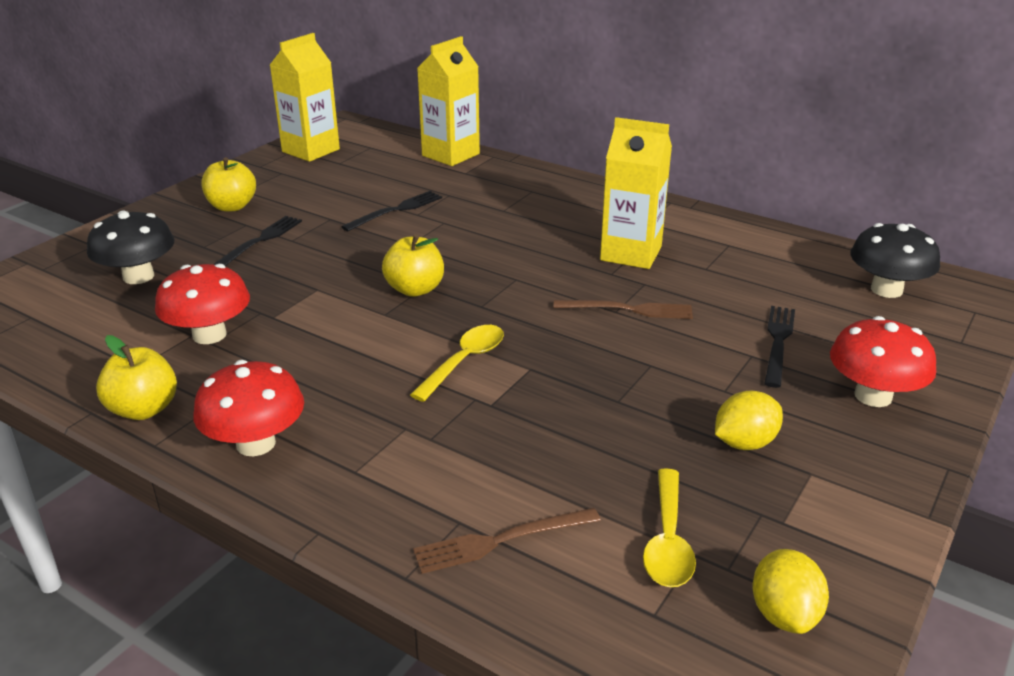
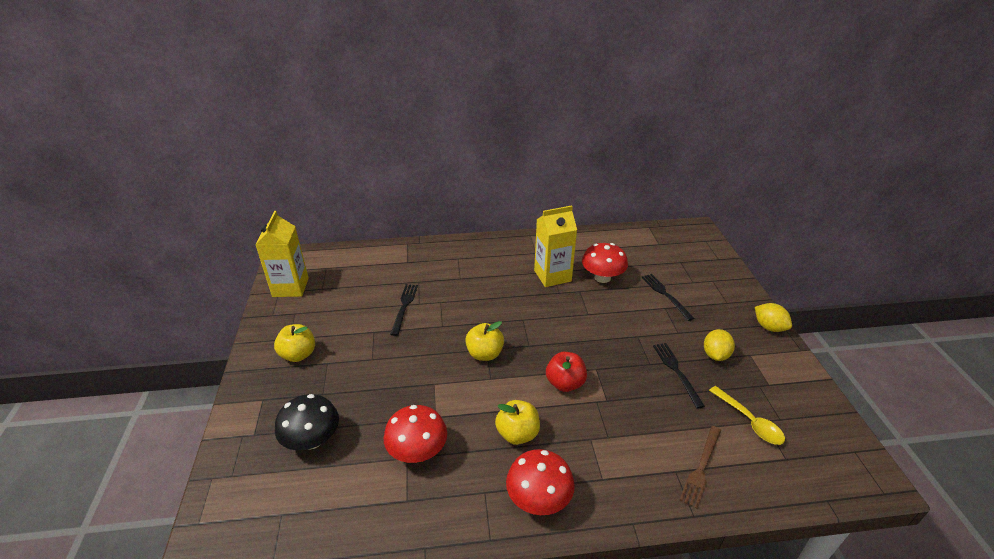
camera: 40 degrees left, 5 degrees up
(144, 409) = (452, 523): yellow apple -> yellow apple (517, 434)
(260, 241) = (354, 370): black fork -> black fork (677, 372)
(450, 155) = (382, 253): yellow carton -> none
(464, 361) = (565, 383): yellow spoon -> red apple
(628, 309) = (592, 310): brown fork -> none
(784, 614) = (816, 425): yellow lemon -> yellow lemon (769, 327)
(873, 396) = (724, 303): red mushroom -> red mushroom (602, 277)
(886, 290) = (667, 245): black mushroom -> none

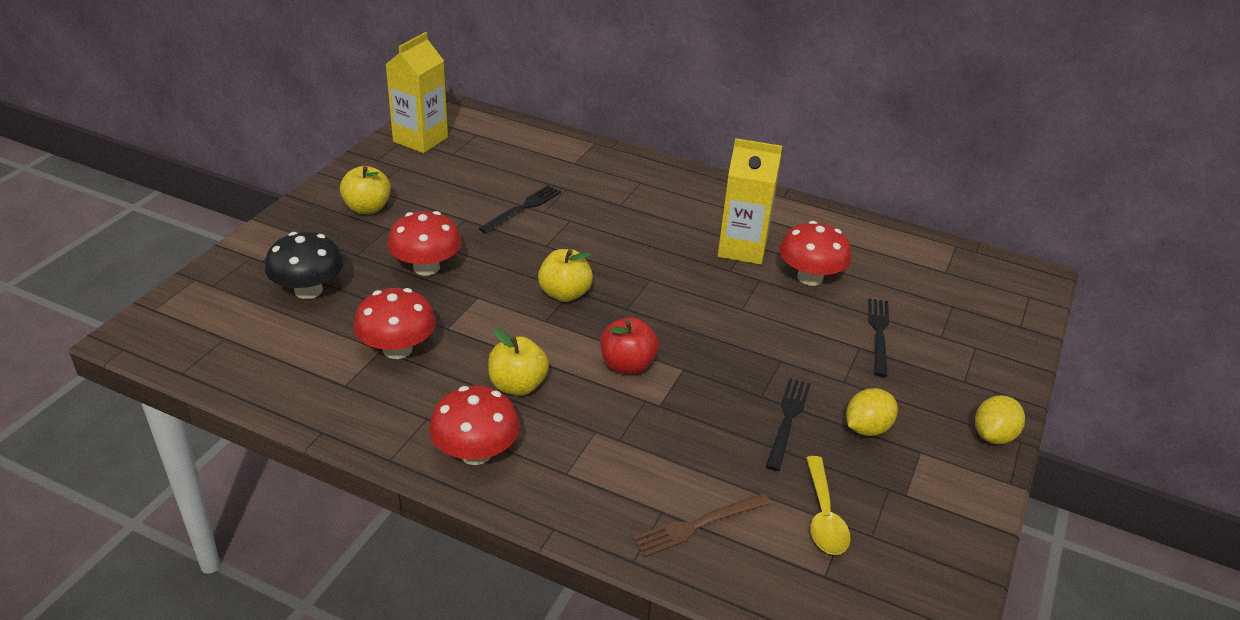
camera: 30 degrees right, 0 degrees up
(380, 379) = (426, 267): none -> red mushroom
(769, 327) = (993, 436): yellow lemon -> yellow lemon turned 45 degrees clockwise

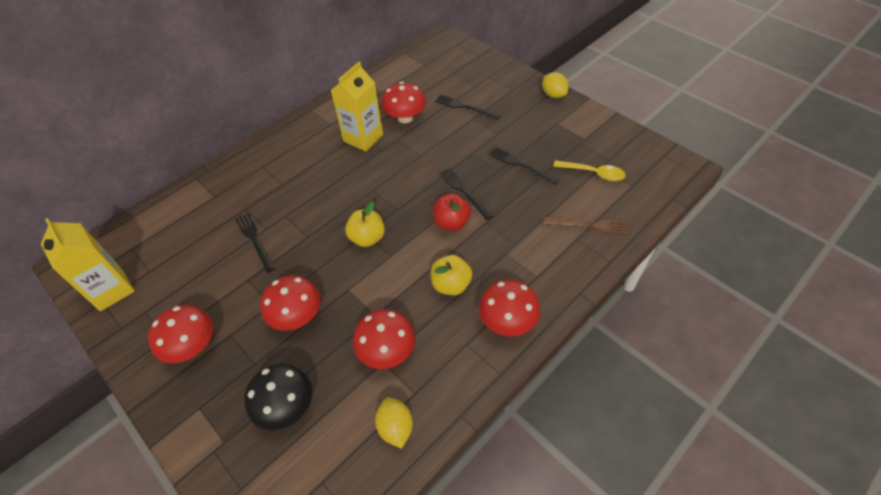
camera: 65 degrees left, 15 degrees up
(367, 208) = (192, 346): yellow apple -> red mushroom
(695, 366) = (464, 191): none -> black fork
(698, 525) = (590, 225): brown fork -> brown fork turned 75 degrees counterclockwise
(867, 428) = (536, 136): yellow lemon -> yellow lemon (396, 427)

